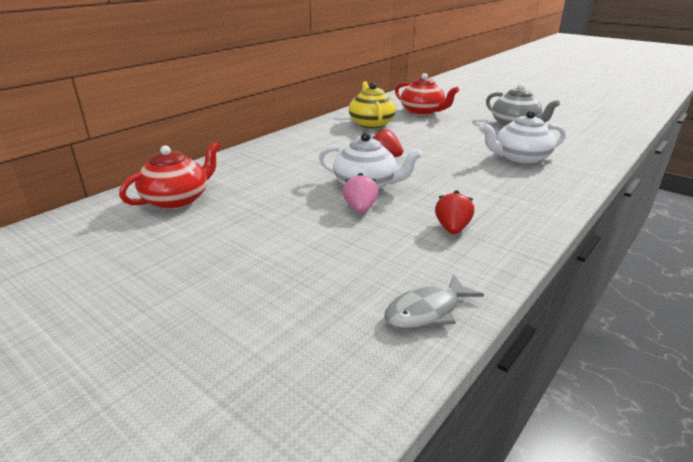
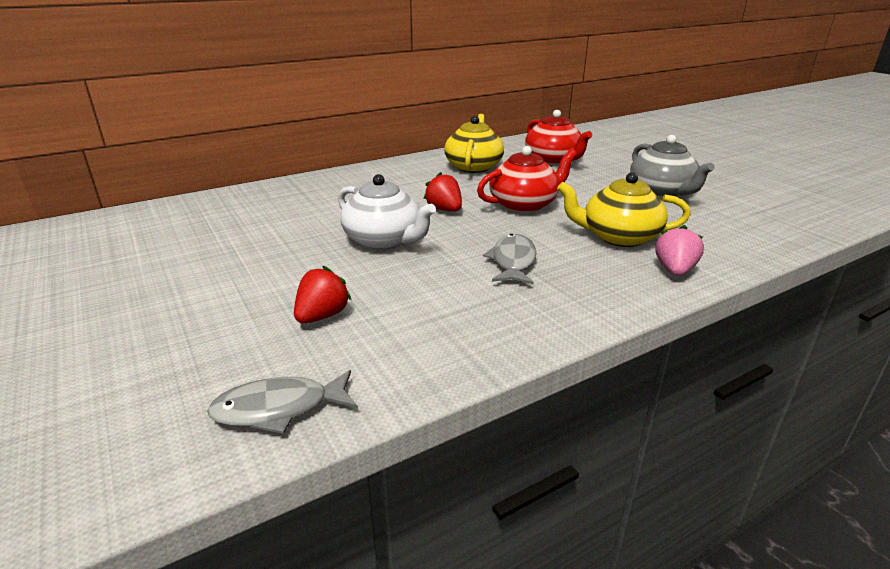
camera: 20 degrees right, 0 degrees up
(177, 200) = (175, 224): red teapot -> red teapot (524, 204)
(360, 209) = (345, 268): pink strawberry -> pink strawberry (674, 270)
(452, 229) = (425, 313): red strawberry -> red strawberry (322, 316)
(471, 185) = (513, 261): none -> grey fish
(520, 158) = (618, 237): white teapot -> yellow teapot

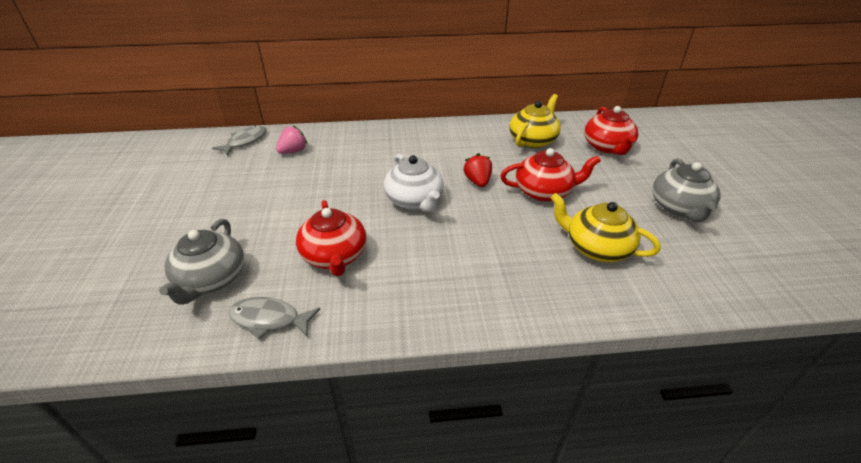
camera: 25 degrees right, 10 degrees up
(142, 391) = (211, 279): none -> grey teapot
(322, 316) = (334, 256): red strawberry -> red teapot
(513, 261) = (492, 247): grey fish -> grey fish (245, 141)
(674, 270) = (616, 297): pink strawberry -> pink strawberry (293, 151)

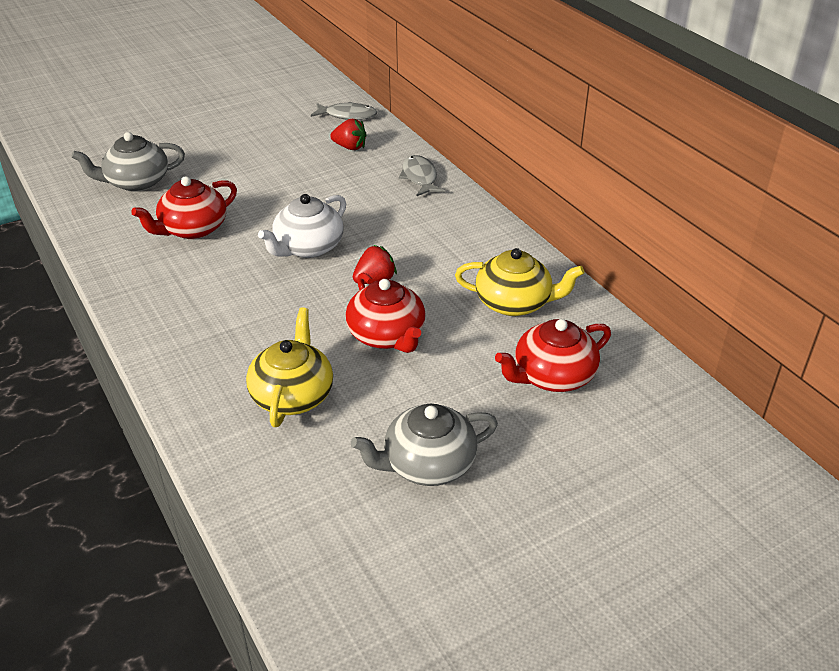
camera: 65 degrees right, 0 degrees up
(269, 319) = (102, 225): grey fish -> grey fish (420, 177)
(293, 151) = (350, 147): pink strawberry -> red strawberry

